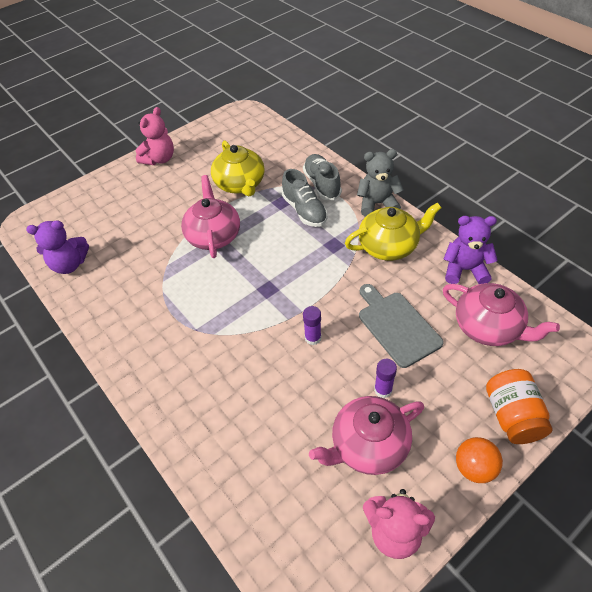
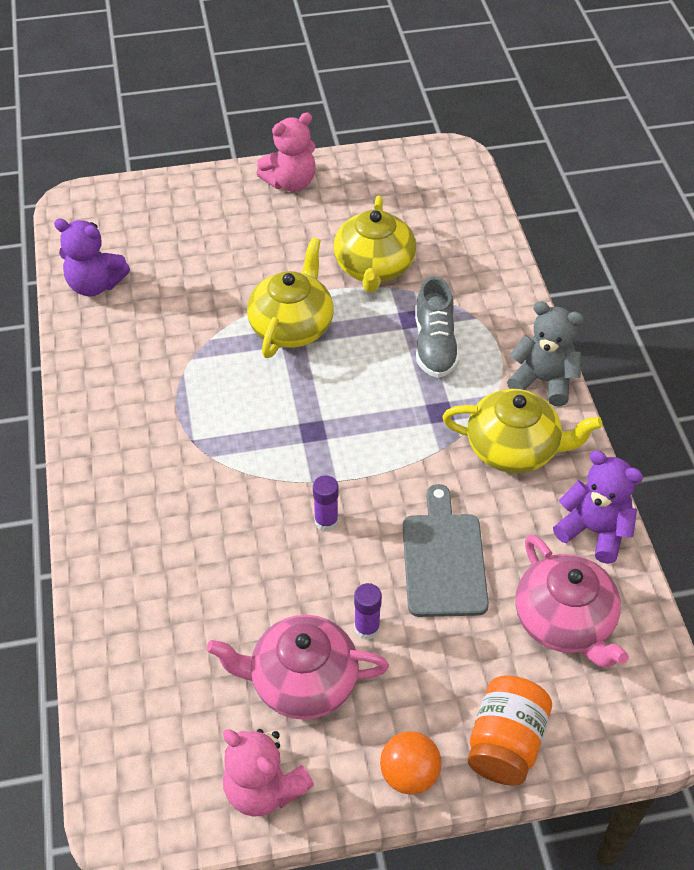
camera: 25 degrees right, 0 degrees up
(213, 235) = (292, 326): pink teapot -> yellow teapot
(322, 184) = (486, 317): grey shoe -> none

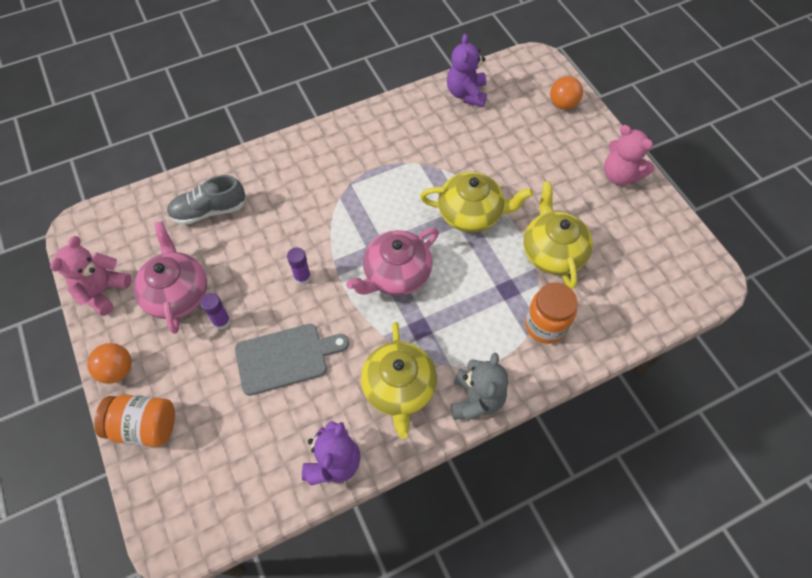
camera: 75 degrees right, 10 degrees up
(161, 200) = (563, 104): none -> orange ball
(374, 267) = (552, 252): yellow teapot -> yellow teapot turned 90 degrees clockwise
(434, 345) = (486, 311): grey shoe -> grey shoe (209, 211)
(467, 299) = (545, 325): none -> orange jar
(564, 621) = (247, 451): pink teapot -> pink teapot (396, 274)

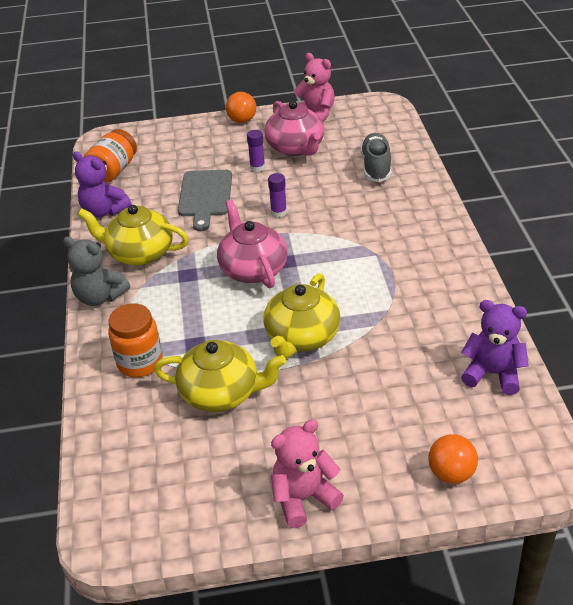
camera: 110 degrees right, 20 degrees down
(144, 426) = (190, 131): orange jar -> orange jar (113, 171)
(177, 293) = (296, 147): pink teapot -> pink teapot turned 60 degrees clockwise

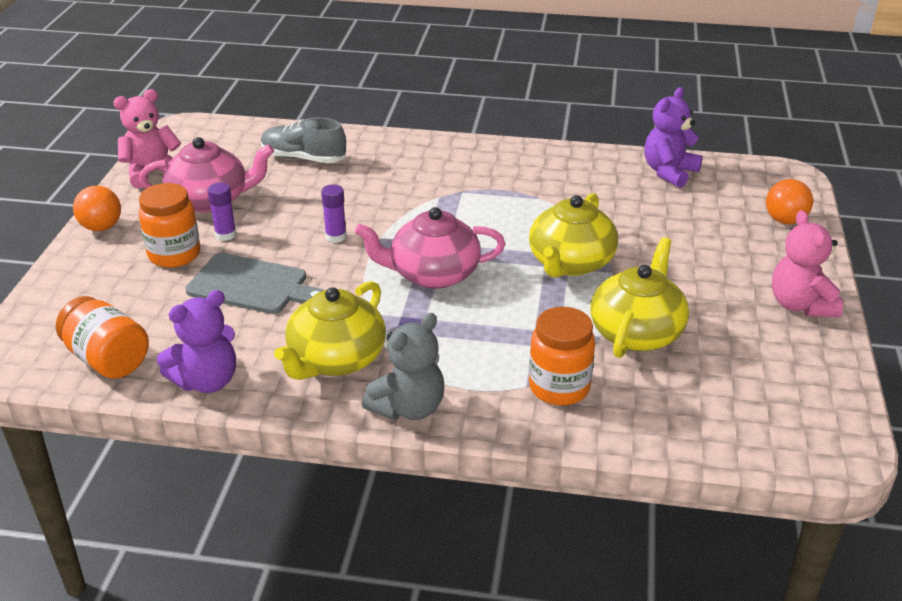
camera: 75 degrees left, 5 degrees down
(225, 156) = (174, 254): none -> orange jar
(302, 337) = (570, 263): yellow teapot -> yellow teapot turned 75 degrees clockwise

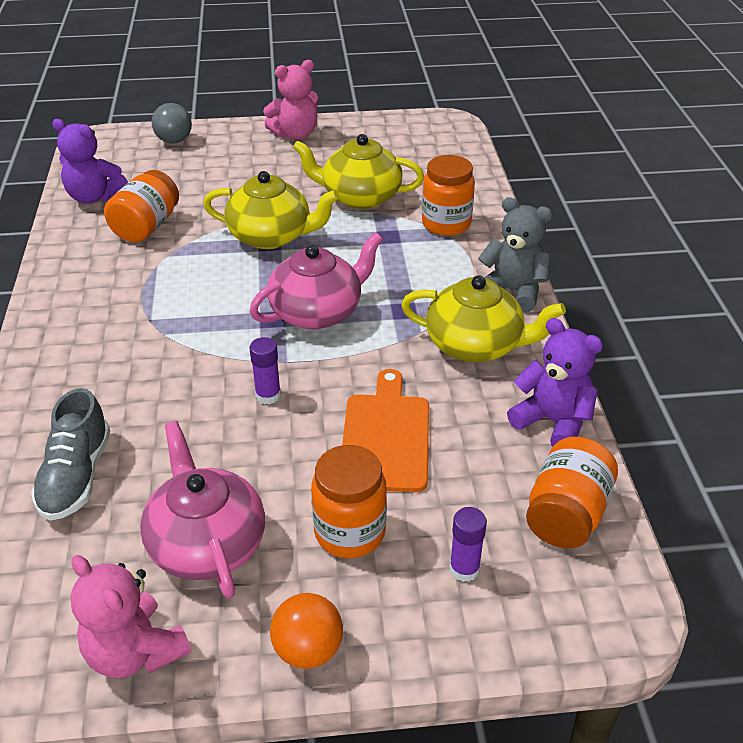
camera: 105 degrees left, 5 degrees up
(225, 235) = (290, 496): purple glue stick -> purple glue stick (464, 569)
(252, 285) = (385, 437): grey cutting board -> orange cutting board
(433, 274) = (317, 312): pink teapot -> pink teapot turned 105 degrees counterclockwise
(607, 196) = (146, 227): none -> orange jar
(785, 220) = (174, 141): orange ball -> grey ball

